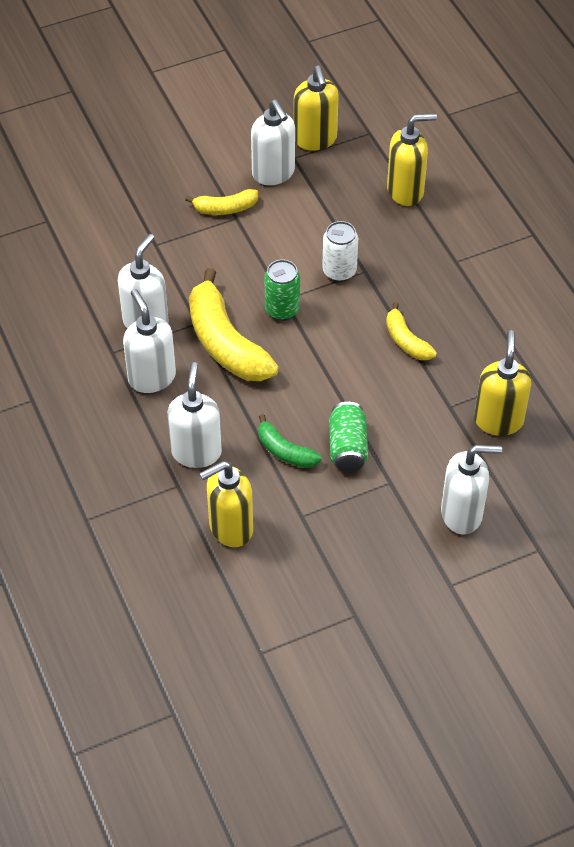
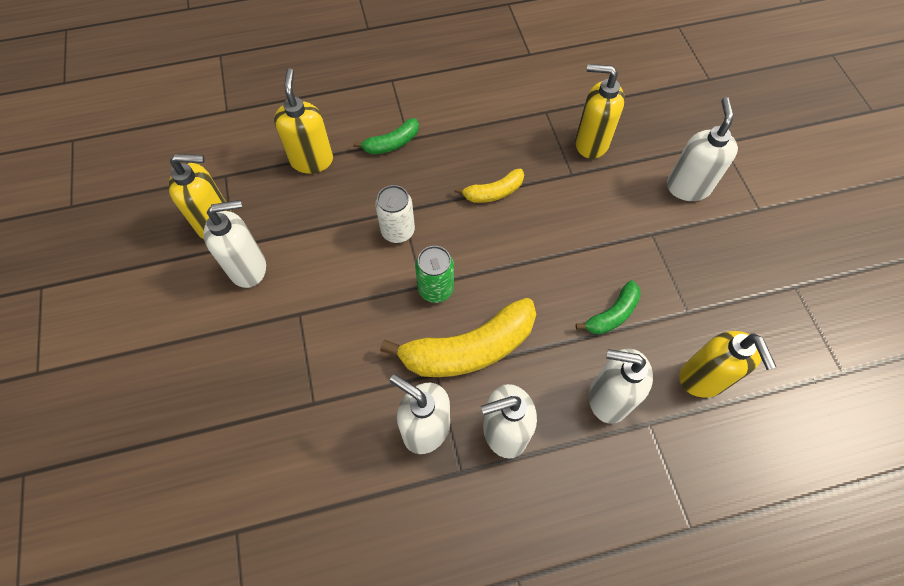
camera: 80 degrees left, 10 degrees up
(225, 208) = (282, 322): yellow banana -> none
(347, 447) = (611, 260): green can -> none
(445, 249) = (391, 143): none -> green banana

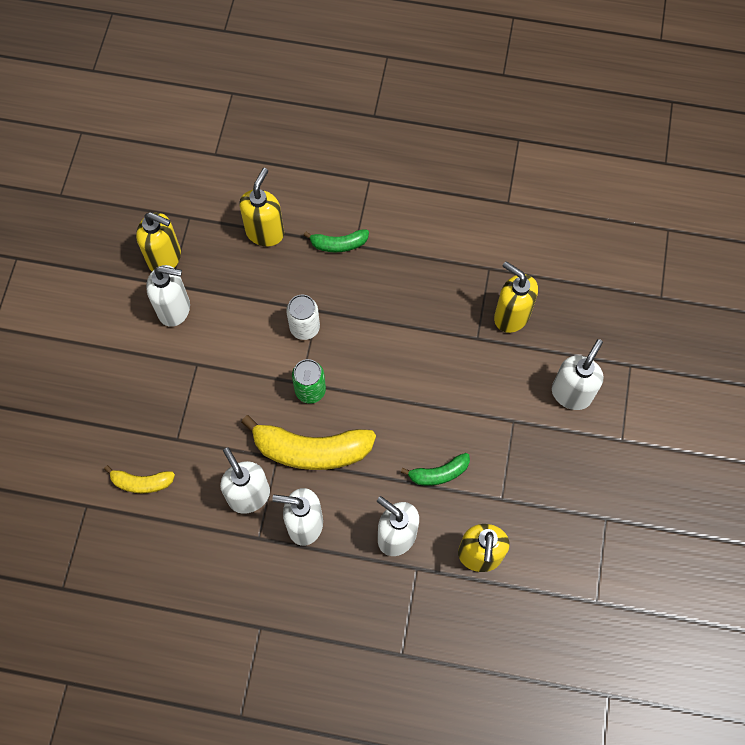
camera: 25 degrees right, 5 degrees up
(493, 192) = (401, 326): yellow banana -> yellow banana (141, 482)

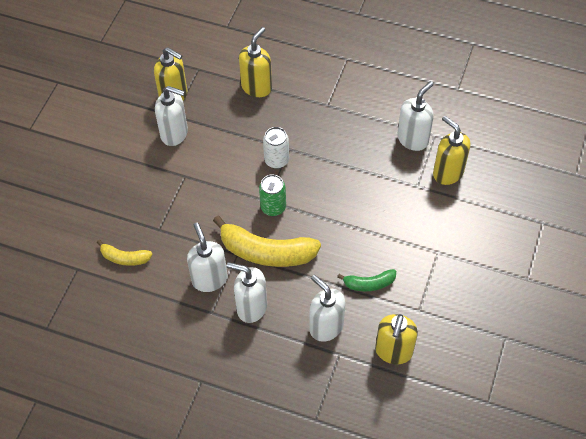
camera: 10 degrees right, 10 degrees down
(338, 244) = (314, 102): green banana -> none
(571, 393) = (489, 237): white soap dispenser -> white soap dispenser (413, 139)

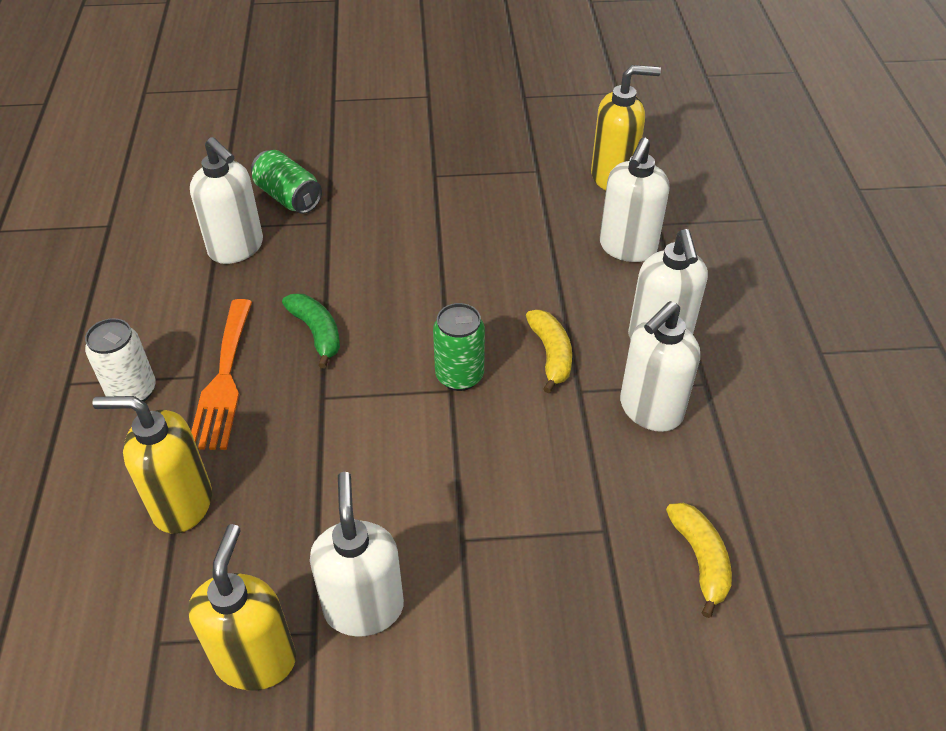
camera: 115 degrees left, 10 degrees down
(266, 252) = (551, 355): yellow banana -> yellow banana, size x0.52
(276, 160) = (356, 406): white can -> white can (132, 391)
(319, 114) = (223, 380): none -> orange fork
(369, 284) = (529, 225): green banana -> green banana (317, 333)
(413, 139) = (236, 248): white soap dispenser -> white soap dispenser turned 150 degrees counterclockwise
(447, 172) = (288, 197): yellow soap dispenser -> green can

